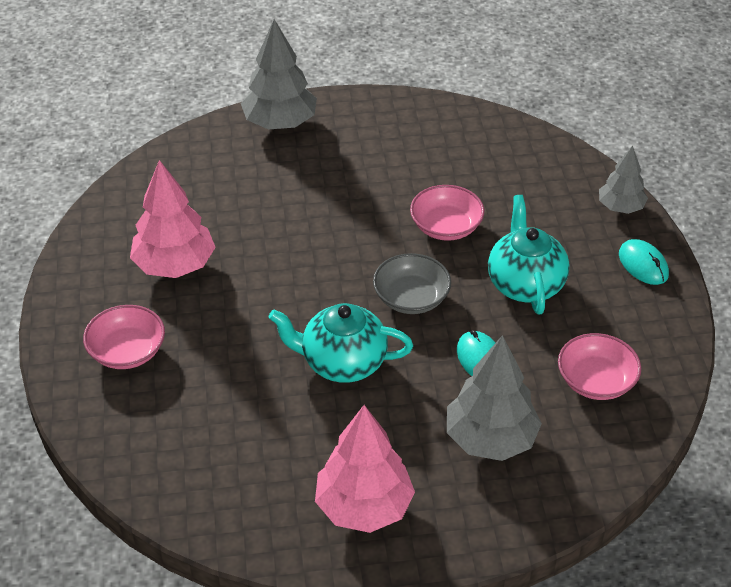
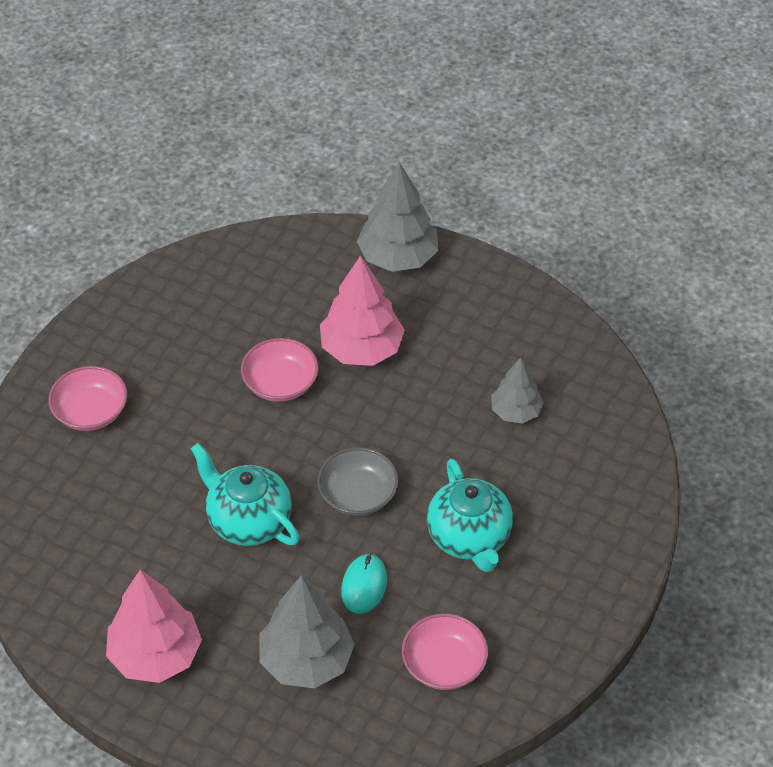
camera: 35 degrees right, 5 degrees up
(174, 265) = (191, 352): pink tree -> pink tree (361, 349)
(446, 227) = (451, 443): pink bowl -> pink bowl (280, 383)
(525, 284) = (469, 538): turquoise teapot -> turquoise teapot turned 135 degrees clockwise
(620, 207) = (632, 513): grey tree -> grey tree (515, 412)
(643, 264) = (596, 581): turquoise mouse -> none

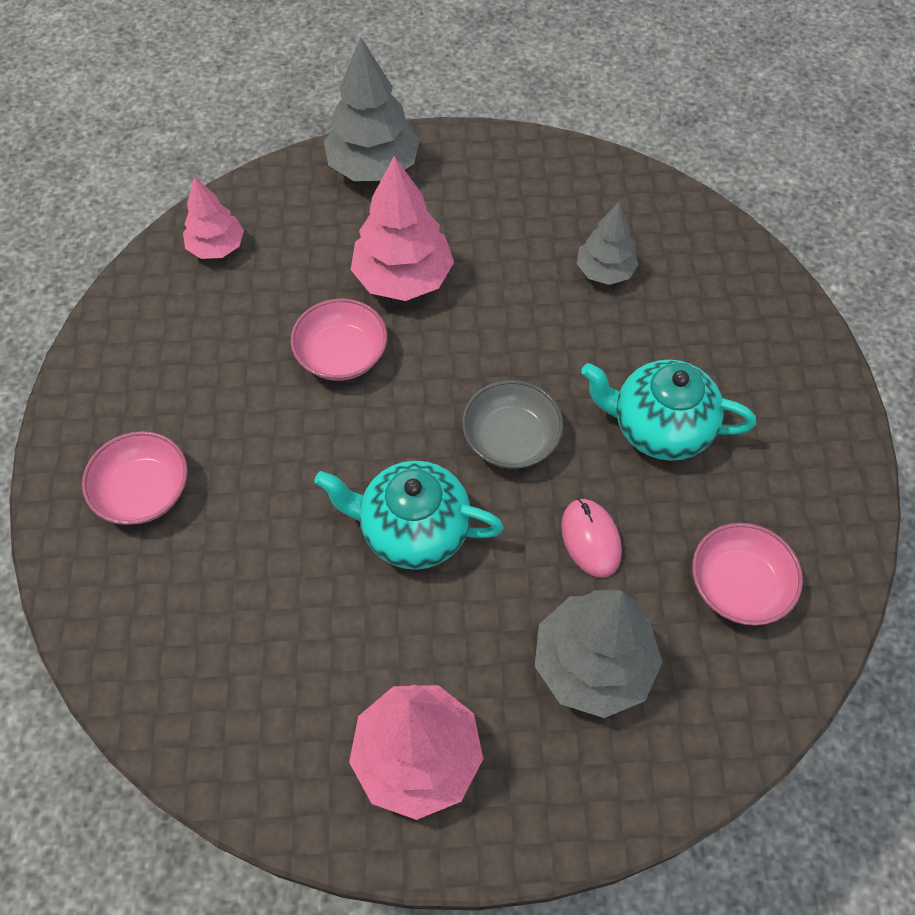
camera: 30 degrees left, 10 degrees up
(244, 267) = (217, 247): none -> pink tree
(364, 585) = (590, 539): turquoise mouse -> pink mouse
(469, 538) = (659, 428): turquoise teapot -> turquoise teapot turned 150 degrees clockwise

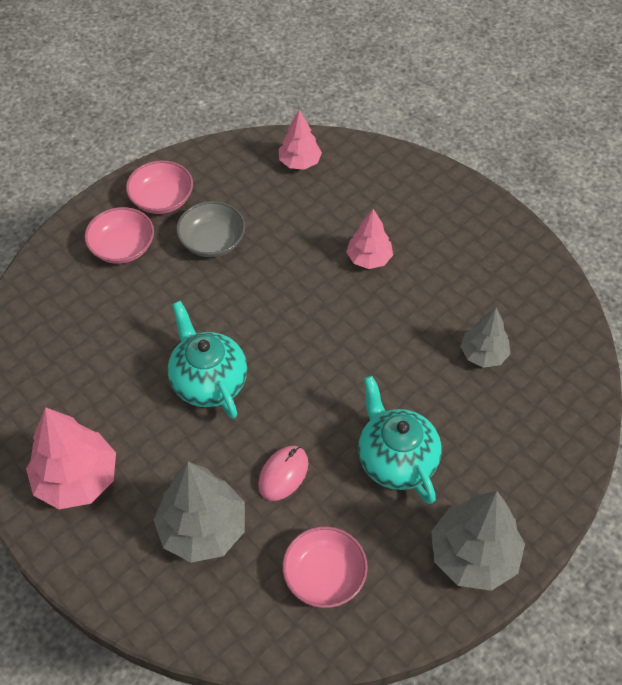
camera: 50 degrees right, 5 degrees down
(342, 355) = (288, 268): pink bowl -> pink bowl (162, 199)
(373, 167) = (432, 188): grey tree -> grey tree (473, 556)
(403, 278) = (369, 258): pink tree -> pink tree, size x0.61
(511, 438) = (312, 388): grey bowl -> grey bowl (212, 241)

